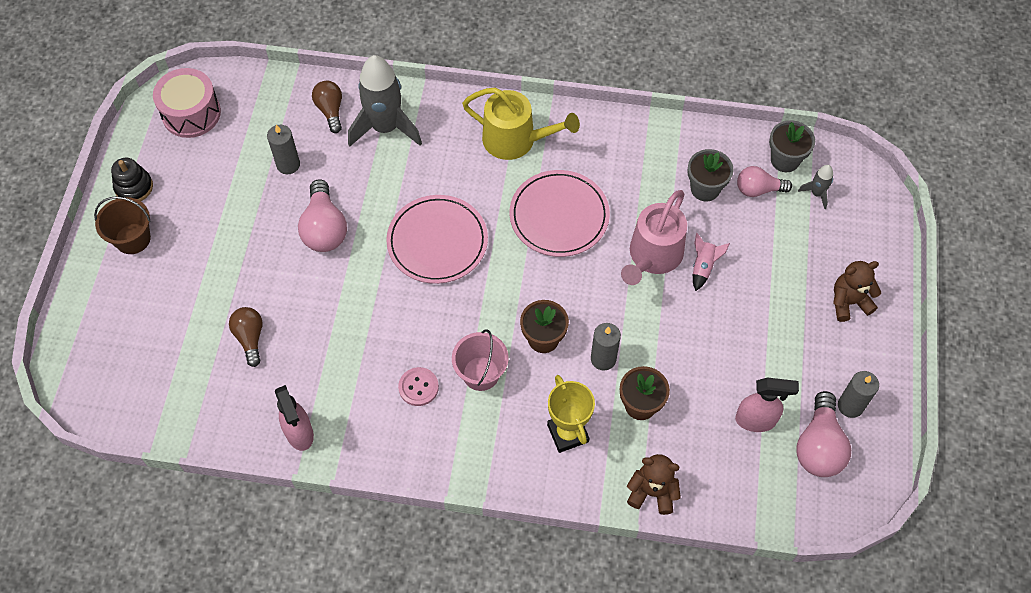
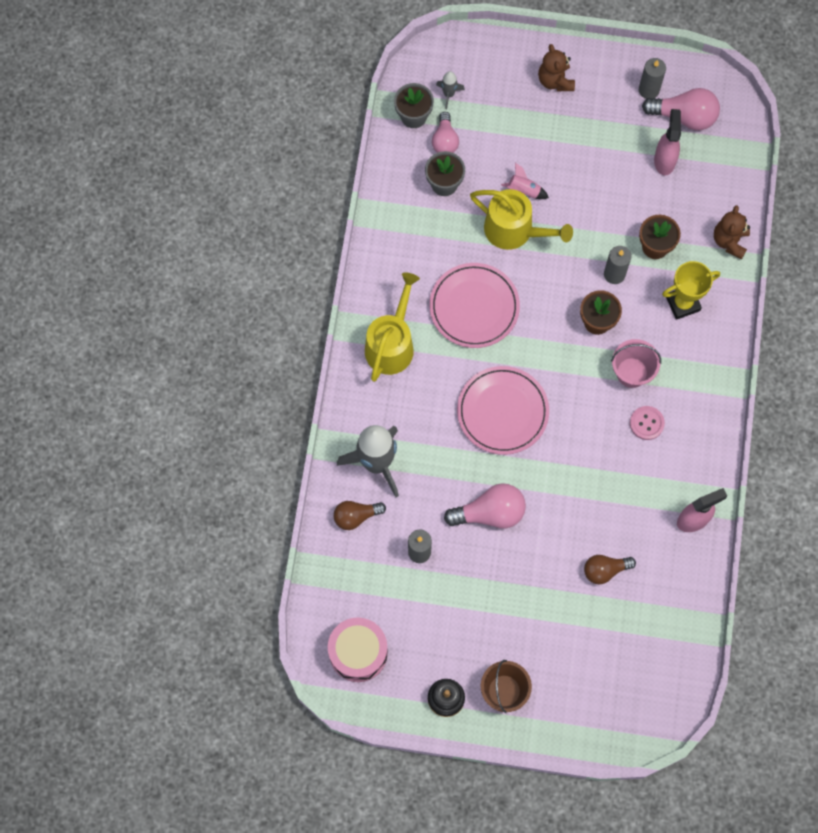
camera: 90 degrees left, 10 degrees up
(653, 256) = (514, 230): pink watering can -> yellow watering can

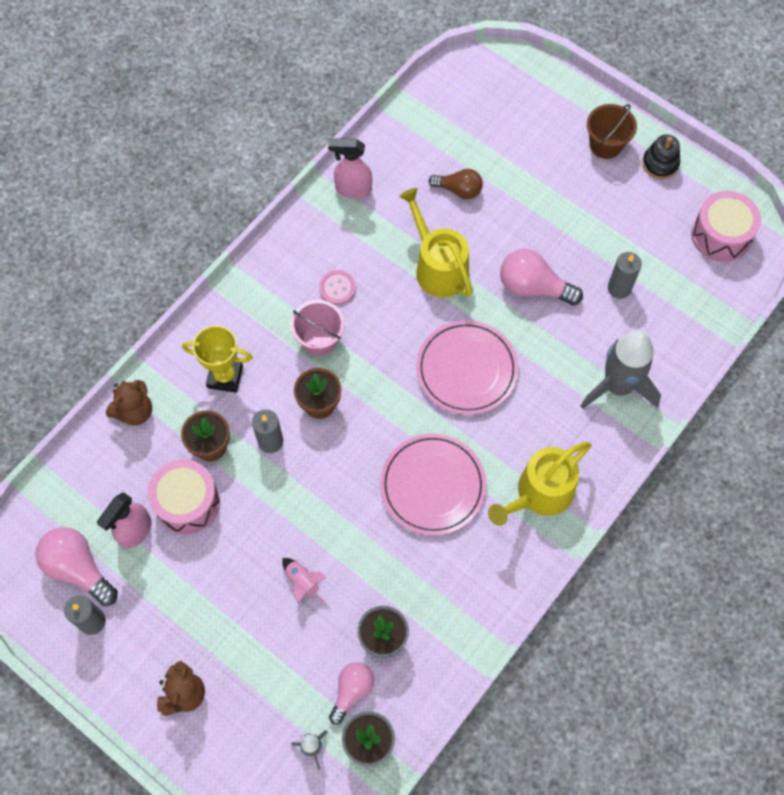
camera: 150 degrees left, 5 degrees down
(356, 516) = (663, 349): brown light bulb -> none
(514, 230) = (341, 544): yellow watering can -> yellow watering can (438, 267)
(642, 199) = (187, 503): none -> pink drum

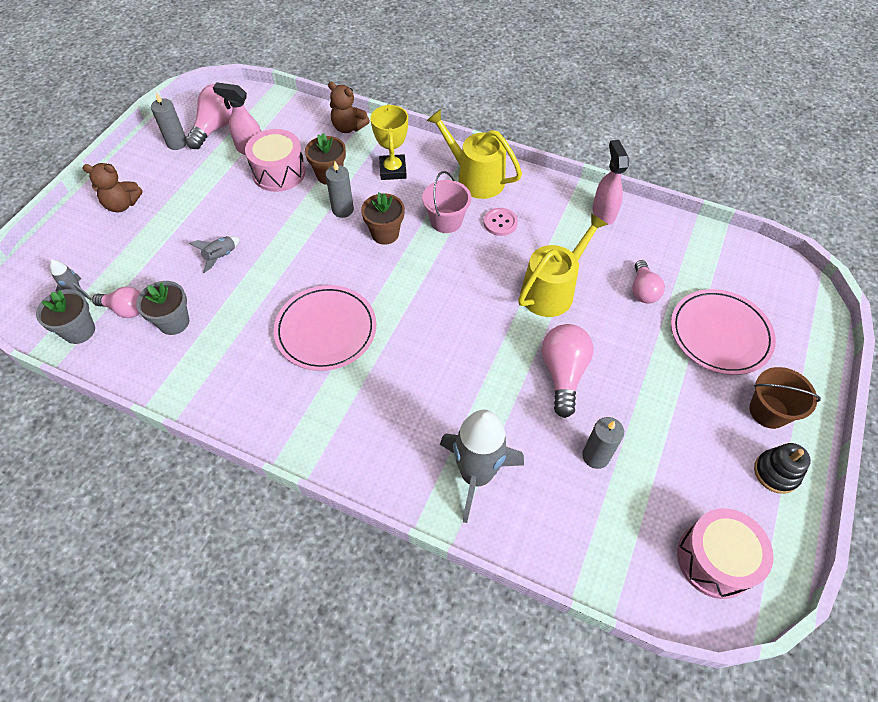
camera: 75 degrees right, 10 degrees down
(302, 582) = (220, 256): pink rocket -> grey rocket
(459, 190) = (643, 290): brown light bulb -> pink light bulb
(466, 369) = (452, 334): pink plate -> pink plate (720, 334)
(540, 493) = (336, 421): yellow watering can -> yellow watering can (475, 178)

